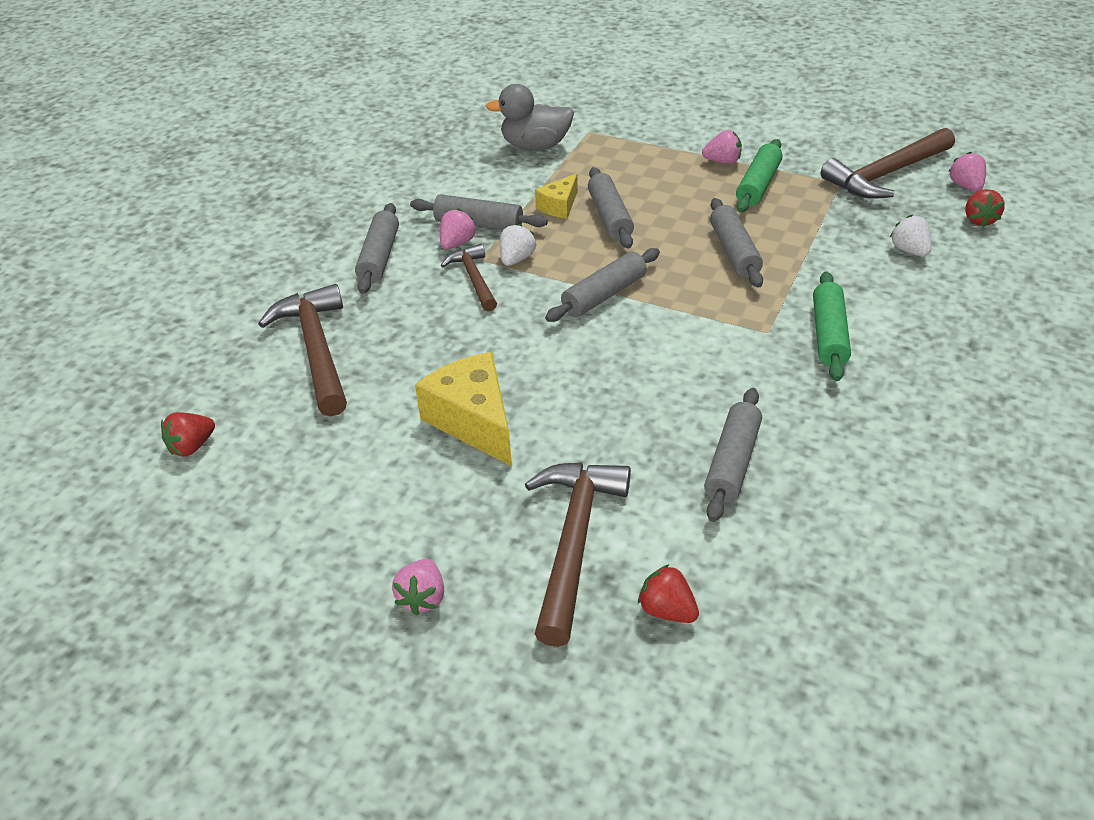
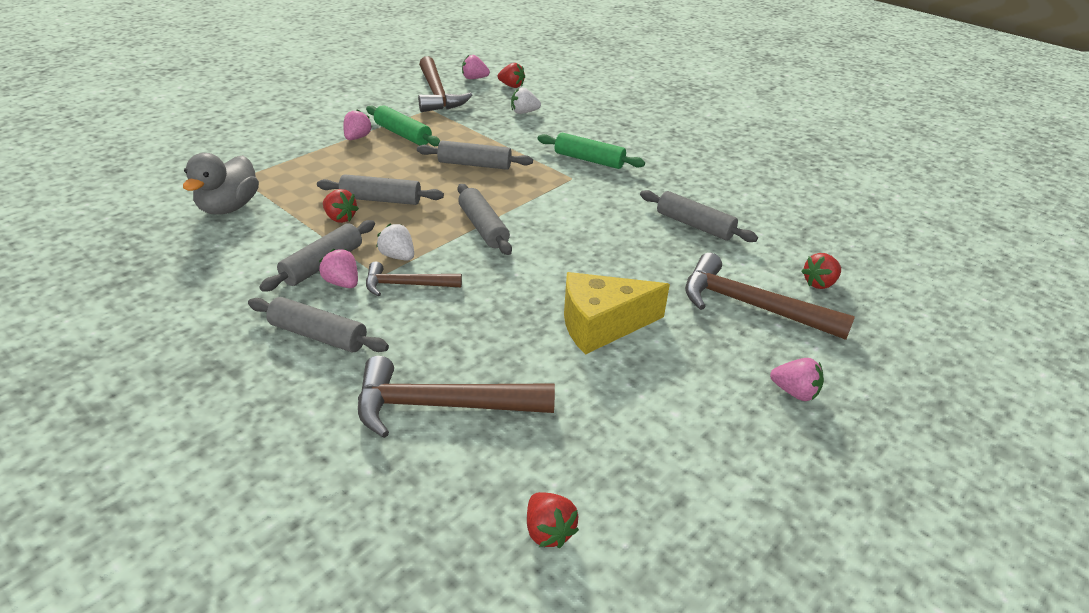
camera: 75 degrees left, 5 degrees down
(559, 206) = (340, 218): yellow cheese -> red strawberry

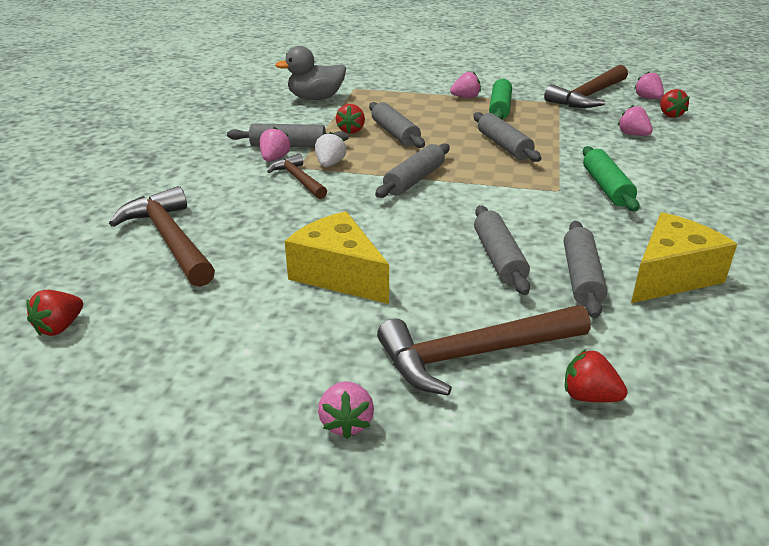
camera: 60 degrees right, 5 degrees down
(318, 335) = (208, 173): grey rolling pin -> grey rolling pin (498, 258)
(524, 112) = (633, 135): white strawberry -> pink strawberry
(718, 195) = (670, 276): none -> yellow cheese
(752, 306) = (474, 354): brown hammer -> brown hammer turned 105 degrees counterclockwise

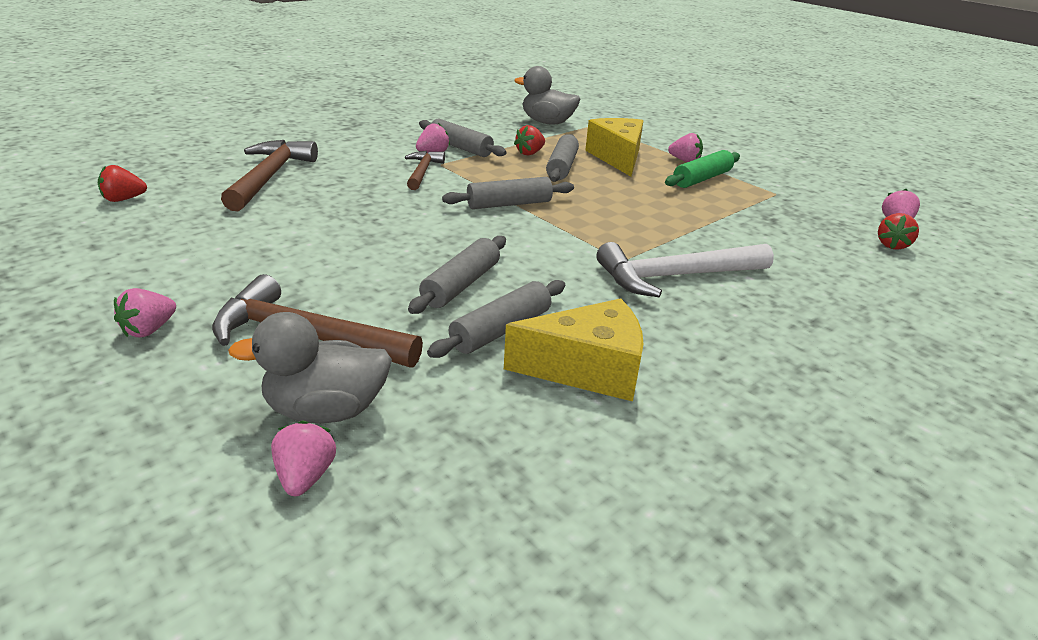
camera: 35 degrees right, 0 degrees up
(330, 164) = (466, 170): white strawberry -> none
(338, 275) = (325, 242): yellow cheese -> yellow cheese (617, 158)
(504, 146) = (642, 208): grey rolling pin -> none
(588, 96) = (824, 199): brown hammer -> none
(589, 396) = (326, 410): red strawberry -> grey duck
(606, 187) = (676, 276): green rolling pin -> white hammer
(633, 135) = (804, 246): pink strawberry -> pink strawberry (305, 476)

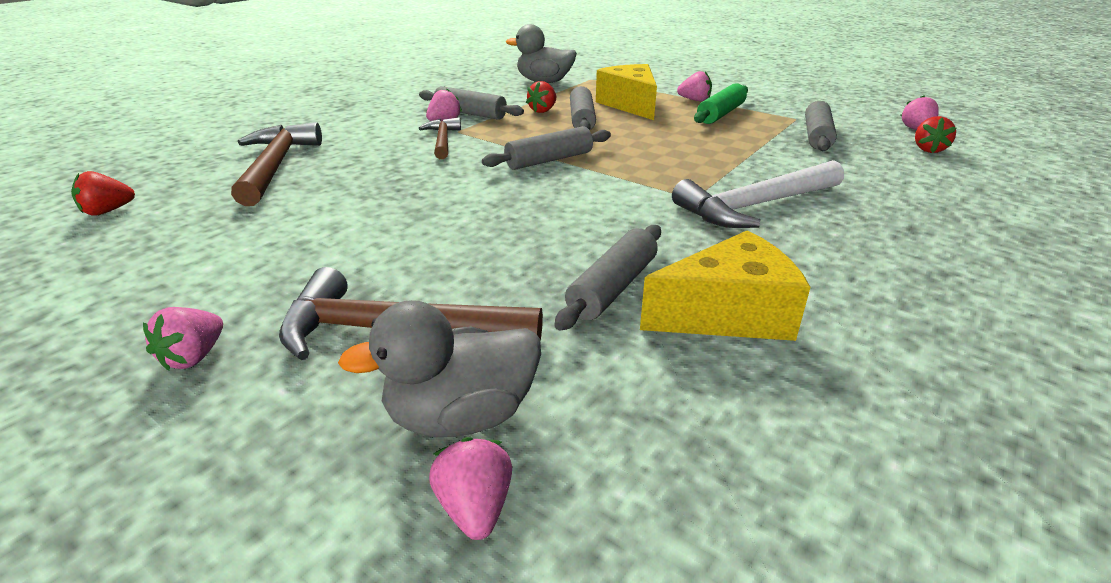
camera: 10 degrees left, 0 degrees up
(461, 285) = (543, 247): grey rolling pin -> grey rolling pin (816, 136)

